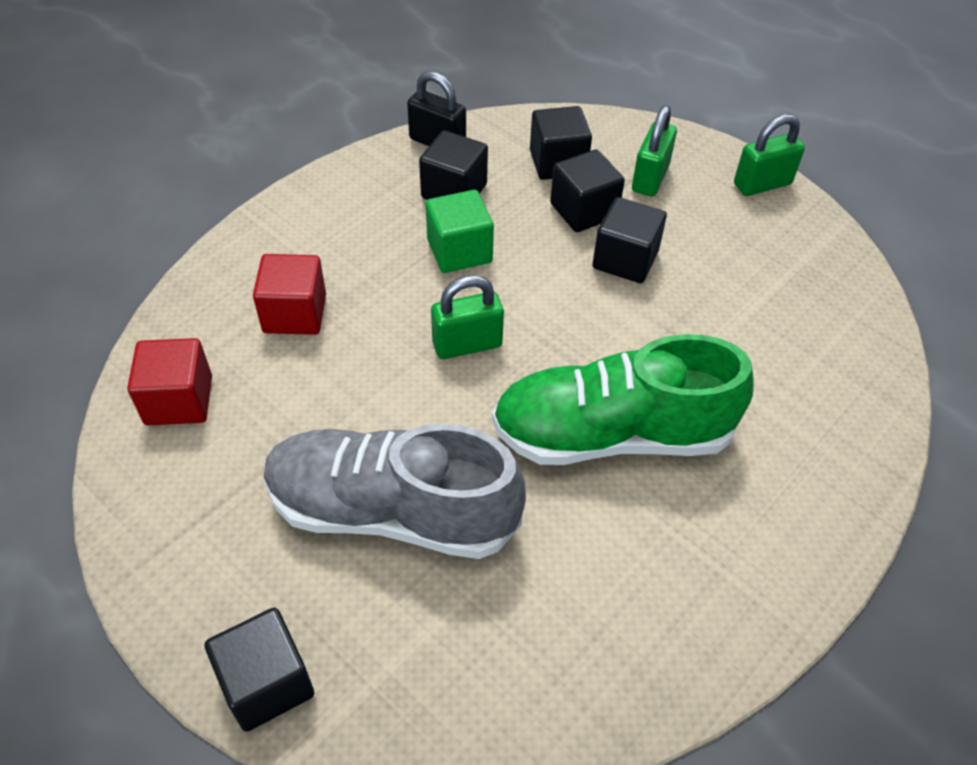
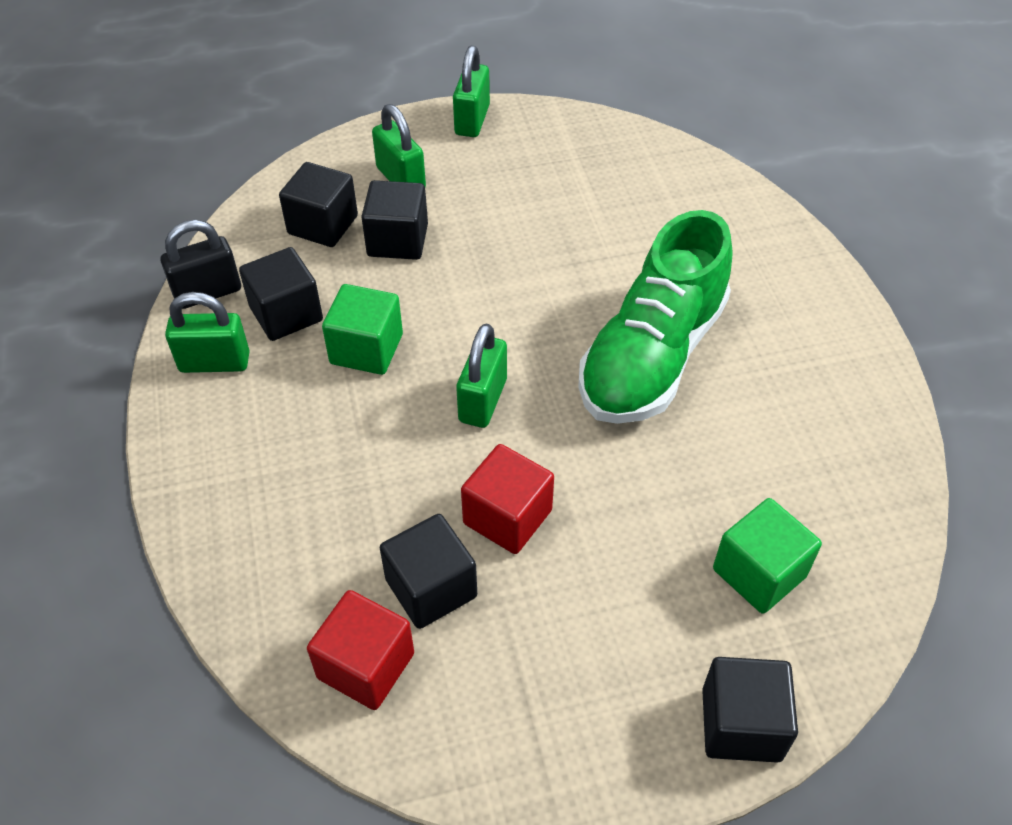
camera: 55 degrees left, 0 degrees up
(295, 314) = (333, 514): red cube -> red cube (507, 517)
(378, 181) = (215, 362): none -> green padlock
(392, 511) = (625, 546): grey shoe -> none
(433, 628) = (759, 573): none -> green cube
(625, 259) = (478, 246): black cube -> black cube (431, 588)

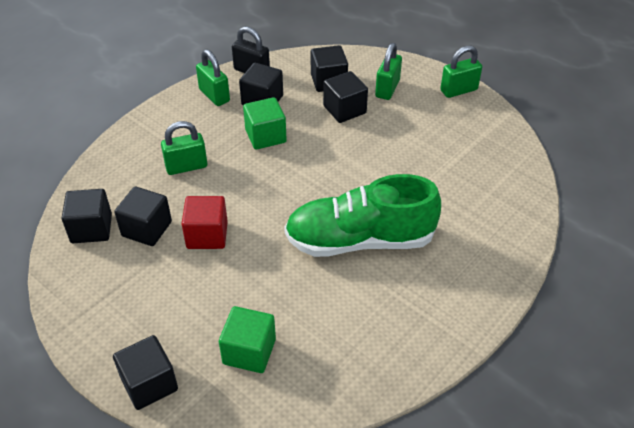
camera: 55 degrees right, 5 degrees down
(366, 665) = (91, 228): red cube -> black cube
(482, 400) = (270, 191): green padlock -> green padlock (186, 166)

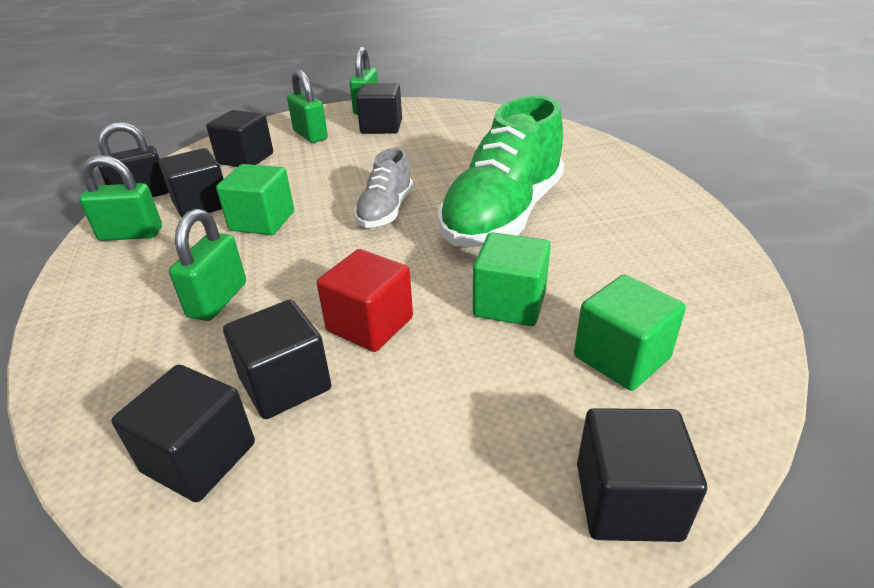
camera: 55 degrees left, 10 degrees down
(264, 284) = (509, 303): none -> green cube
(319, 182) = (385, 211): none -> grey shoe
(344, 109) = (301, 163): black cube -> black cube (381, 127)

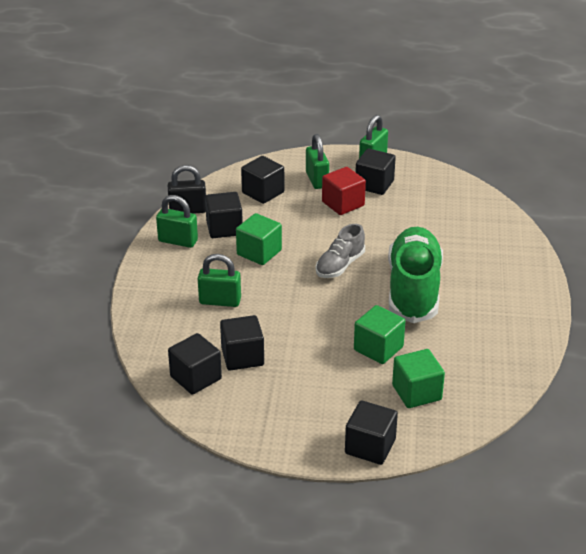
camera: 20 degrees right, 0 degrees up
(218, 300) = (220, 301): green padlock -> green padlock turned 60 degrees clockwise
(370, 324) = (296, 338): red cube -> red cube (343, 204)
(503, 215) = (413, 290): green shoe -> green shoe turned 135 degrees clockwise

